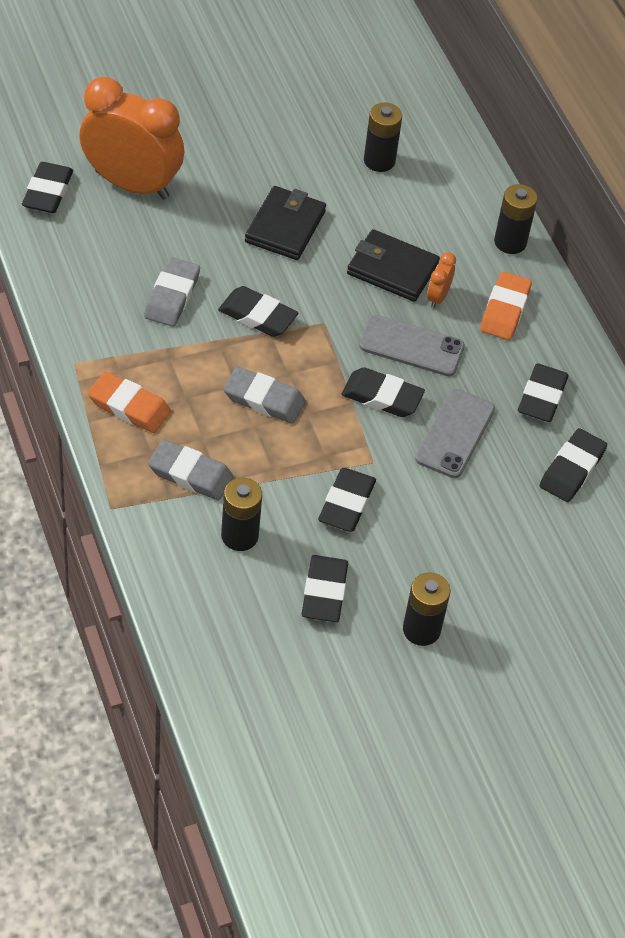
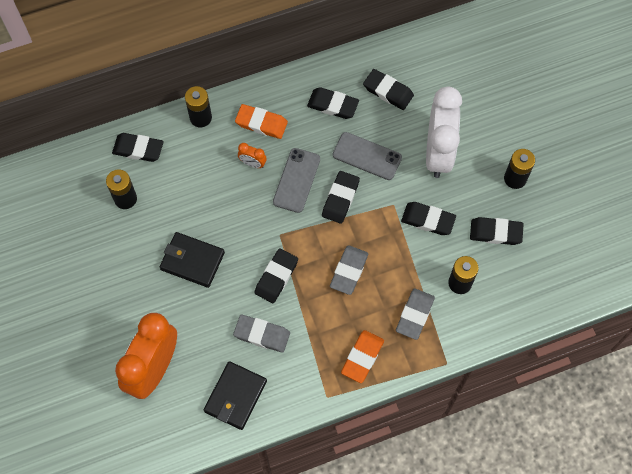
camera: 85 degrees left, 15 degrees up
(47, 192) = (163, 430): black eraser -> black eraser (138, 149)
(392, 269) = (229, 191): black wallet -> black wallet (235, 396)
(464, 527) = (438, 153): none -> white clock

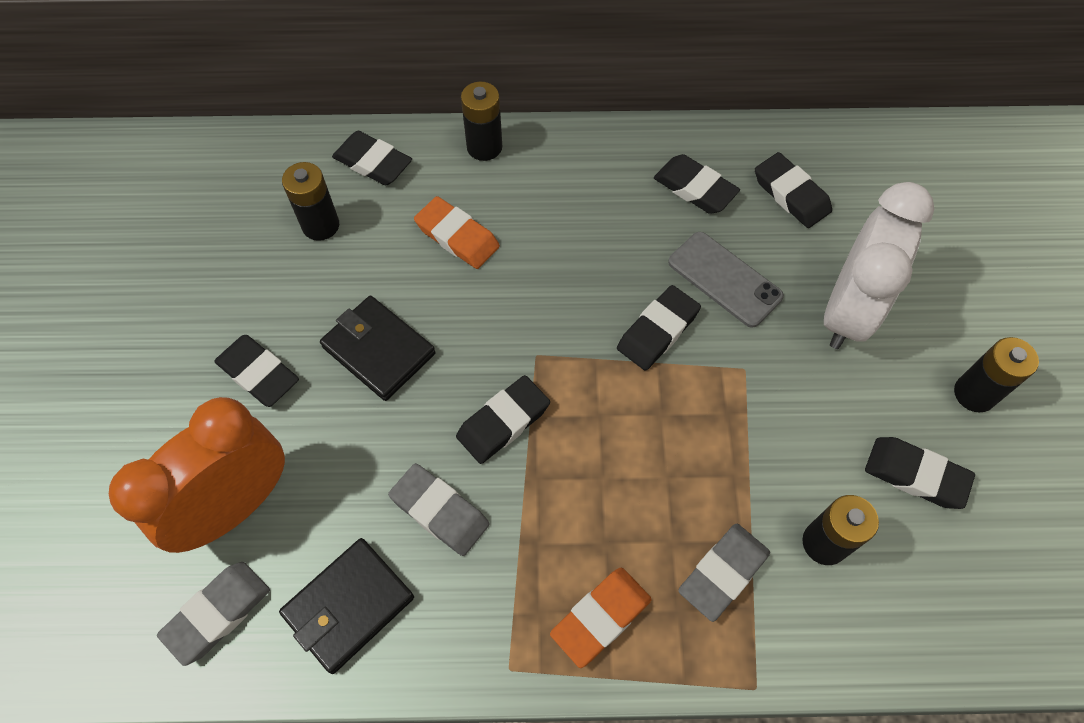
camera: 20 degrees right, 5 degrees down
(252, 163) = (536, 234): orange clock -> none
(261, 123) = (573, 181): orange eraser -> orange eraser (457, 236)
(296, 180) = (596, 280): grey phone -> none
(349, 271) = (630, 454): grey eraser -> grey eraser (217, 613)
(428, 220) = (797, 413): black eraser -> black eraser (258, 373)

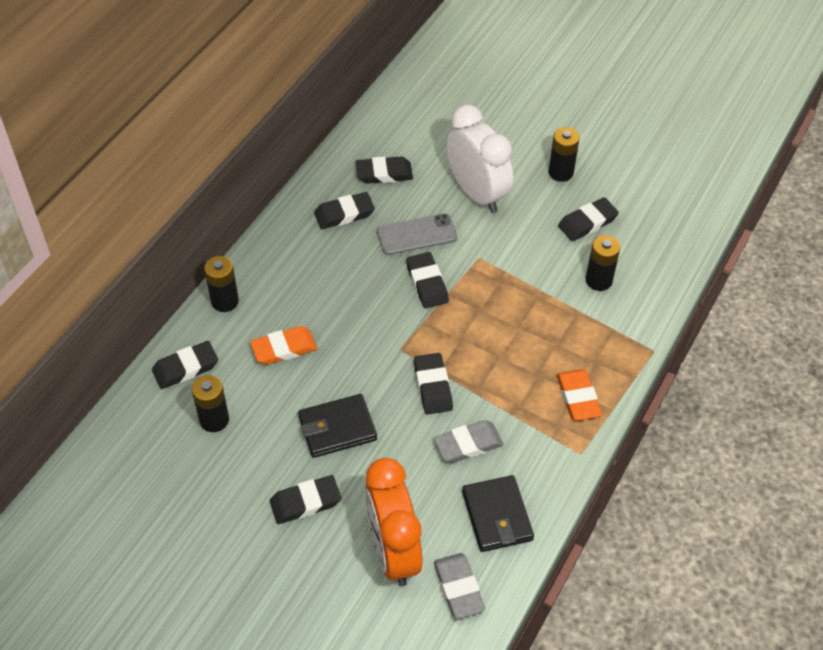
camera: 60 degrees left, 10 degrees down
(723, 573) = (587, 331): grey eraser -> none

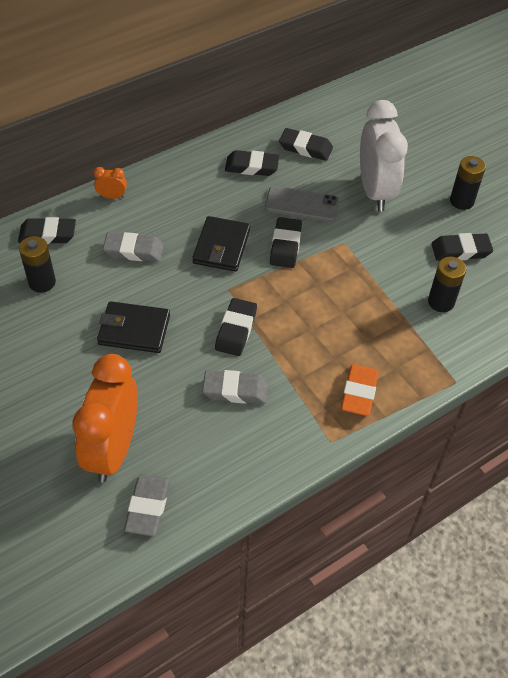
camera: 25 degrees right, 0 degrees up
(225, 301) = (112, 196): black battery -> orange clock
(284, 348) = (133, 250): orange eraser -> grey eraser
(305, 502) = (69, 377): black eraser -> none
(497, 516) = (221, 461): black wallet -> black wallet (221, 247)

